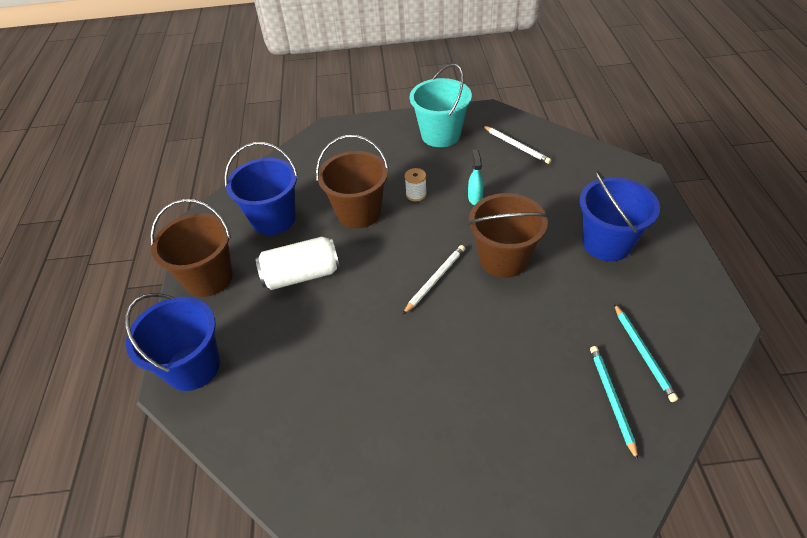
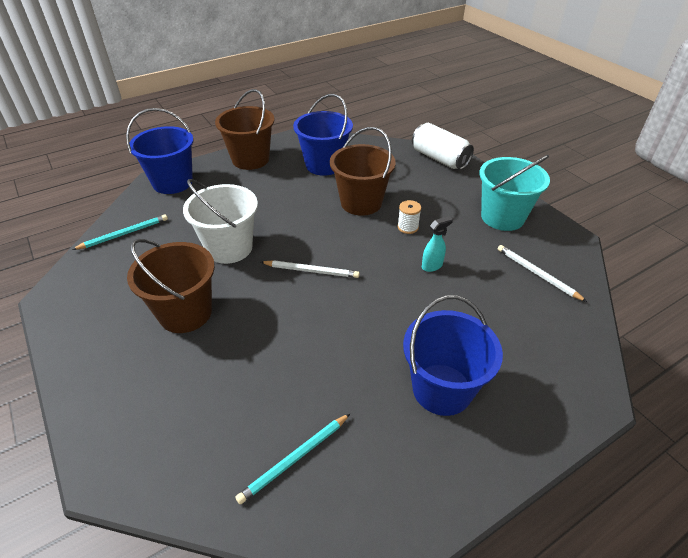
camera: 60 degrees right, 5 degrees down
(301, 275) = (276, 198): white can -> white can (439, 159)
(360, 337) = (229, 248): none -> white bucket
(503, 259) = (363, 309): brown bucket -> brown bucket (185, 313)
(516, 146) = (537, 274): white pencil -> white pencil turned 120 degrees clockwise
(611, 399) = (223, 441): turquoise pencil -> turquoise pencil (124, 234)

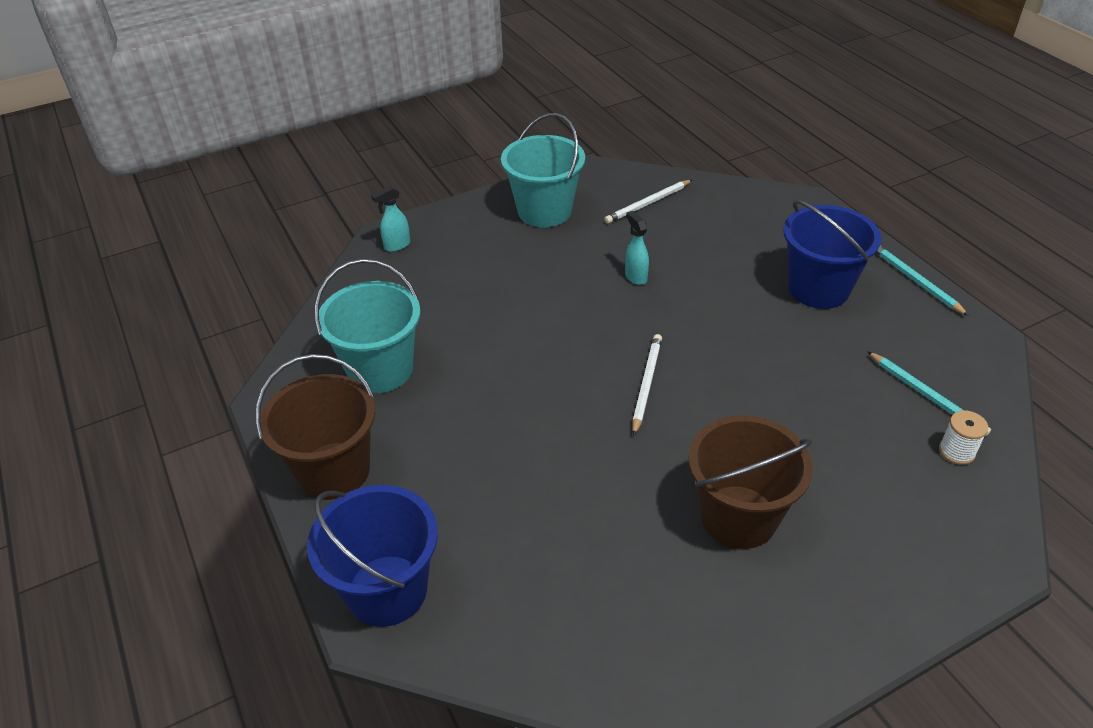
camera: 85 degrees left, 0 degrees up
(124, 234) = (549, 642): turquoise pencil -> turquoise pencil (915, 281)
(229, 248) = (595, 479): white bucket -> none
(324, 165) = (380, 370): blue bucket -> turquoise bucket
(361, 203) = (496, 331): brown bucket -> none
(408, 227) = (558, 290): white spool -> white spool (956, 451)
(439, 159) = (397, 246): white can -> turquoise spray bottle

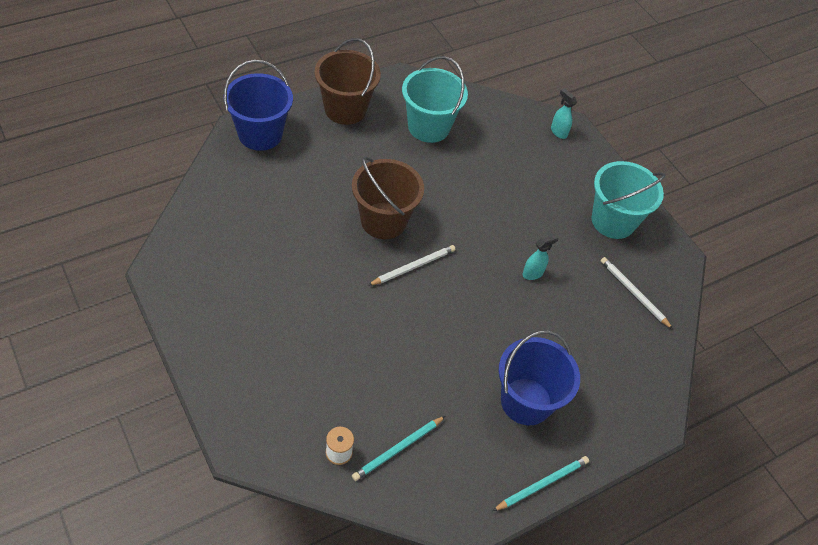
camera: 80 degrees right, 10 degrees up
(646, 384) = (413, 266): white pencil -> white pencil turned 45 degrees counterclockwise
(738, 517) = (292, 302): brown bucket -> brown bucket (383, 221)

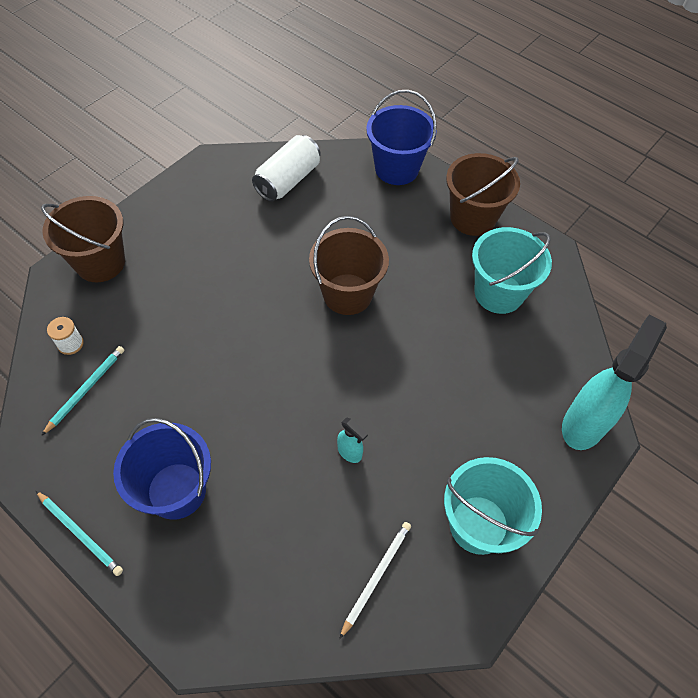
camera: 75 degrees right, 5 degrees up
(226, 216) = (288, 180): none -> white can
(246, 403) = (100, 262): none -> brown bucket
(398, 449) = (86, 389): turquoise pencil -> turquoise pencil turned 90 degrees clockwise
(413, 266) = (303, 337): white pencil -> none
(558, 132) = (584, 424): turquoise spray bottle -> turquoise spray bottle, size x2.30

